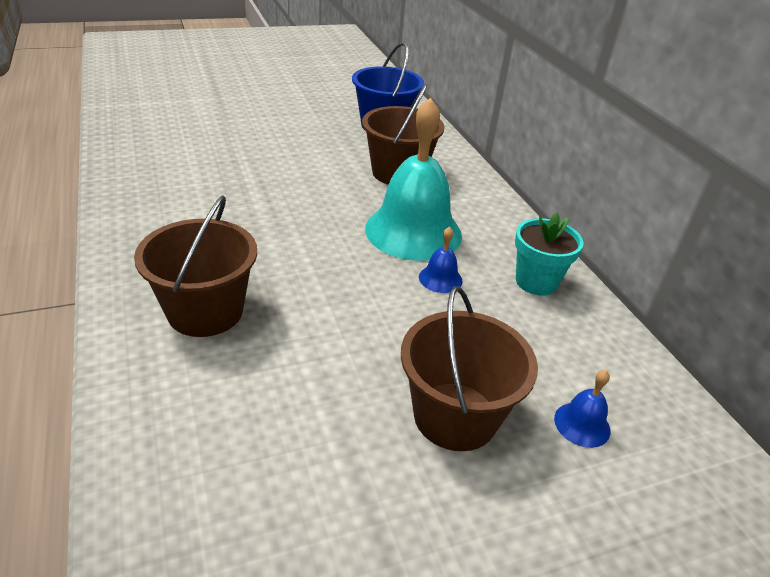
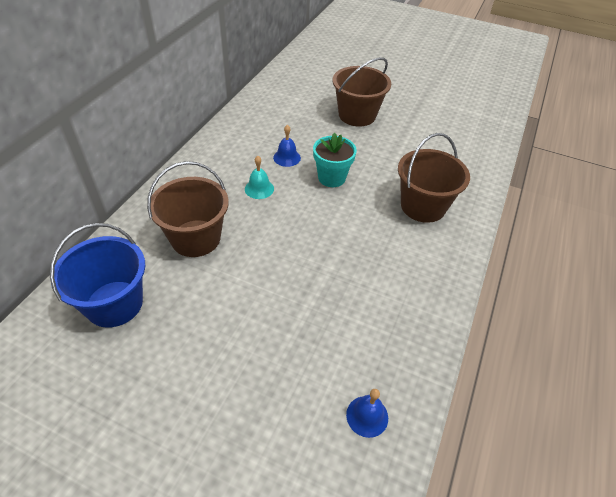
camera: 135 degrees left, 10 degrees up
(413, 231) = (259, 189): turquoise bell -> turquoise bell, size x0.41
(536, 282) = (244, 131): turquoise flower pot -> turquoise flower pot (331, 178)
(582, 424) = (316, 92): blue bell -> blue bell (367, 416)

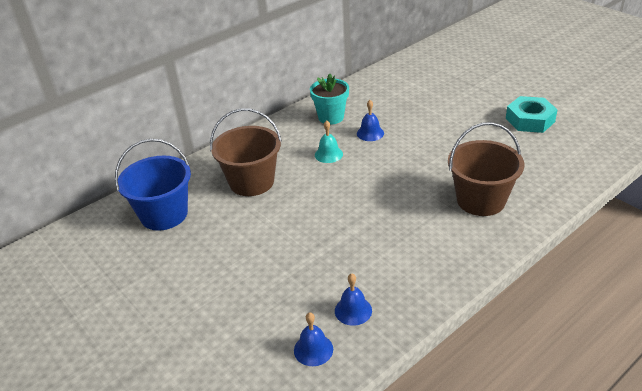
camera: 30 degrees right, 10 degrees down
(331, 178) = (402, 158): turquoise flower pot -> turquoise flower pot (331, 117)
(357, 115) = (465, 107): brown bucket -> none
(379, 357) = (353, 310): none -> blue bell
(416, 118) = (530, 120): none -> turquoise nut

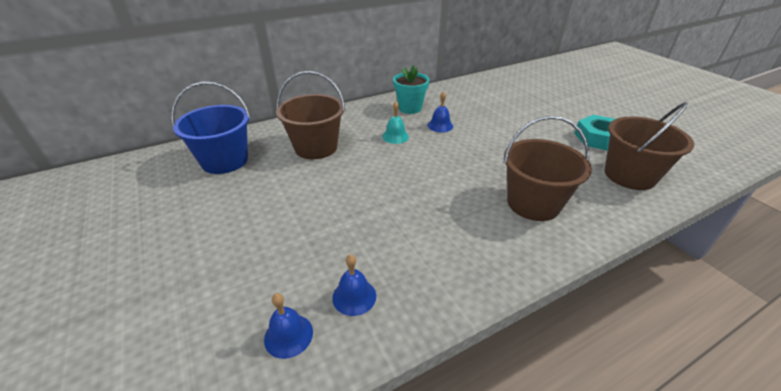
camera: 10 degrees right, 0 degrees up
(561, 156) = (629, 175): none -> brown bucket

